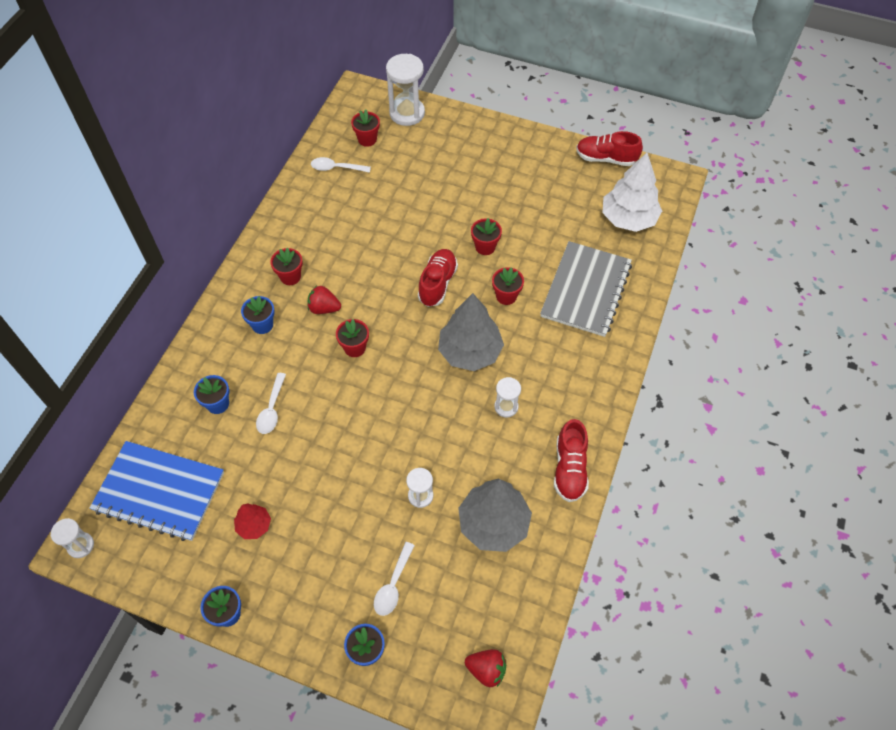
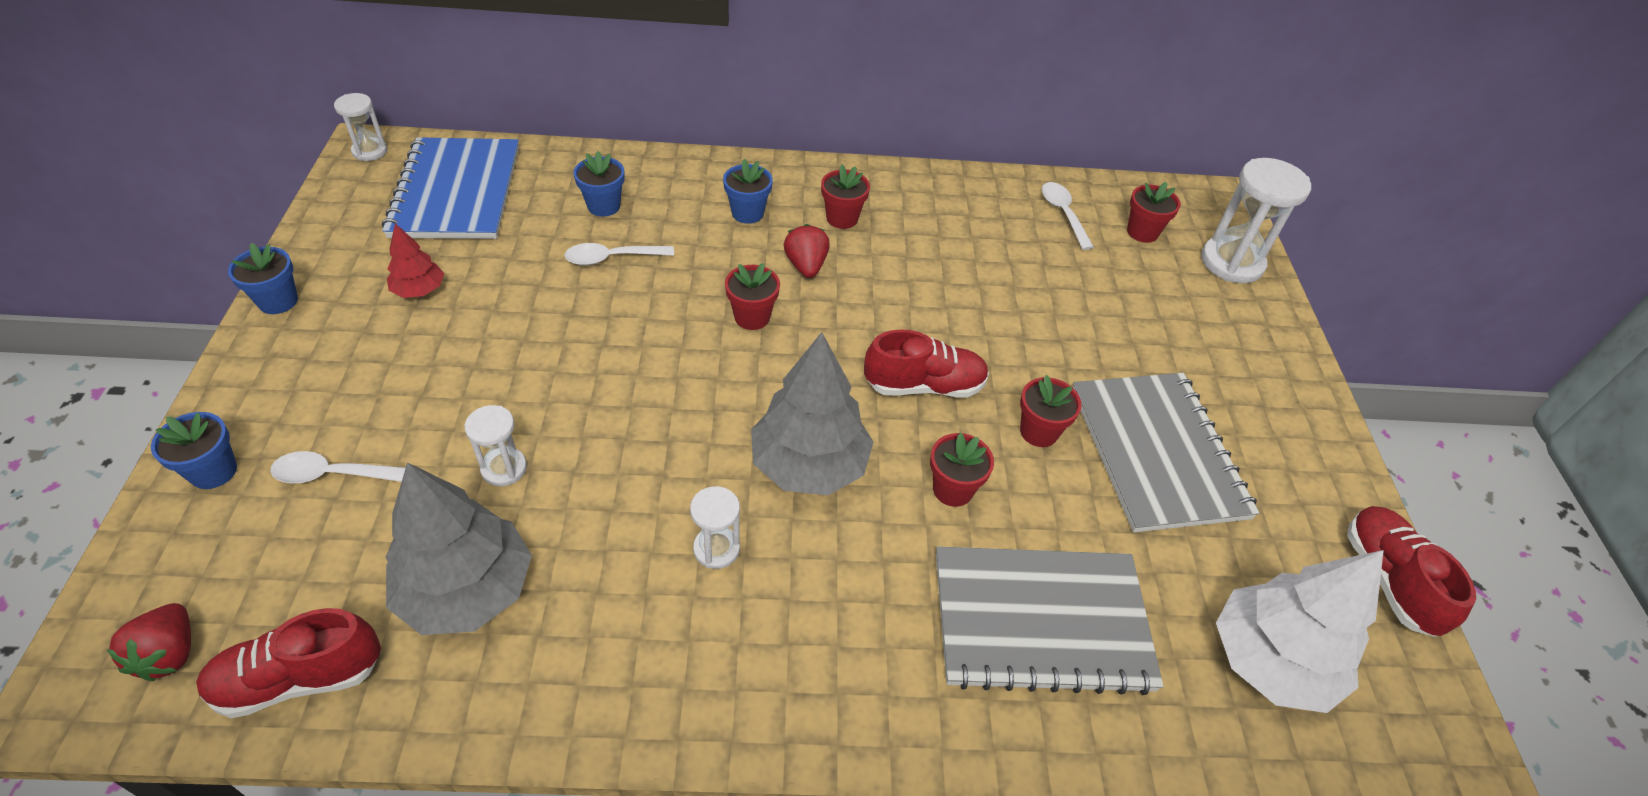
camera: 65 degrees right, 10 degrees down
(514, 206) = (1157, 452): none -> grey notebook
(569, 469) = (612, 694): red shoe -> red shoe (299, 678)

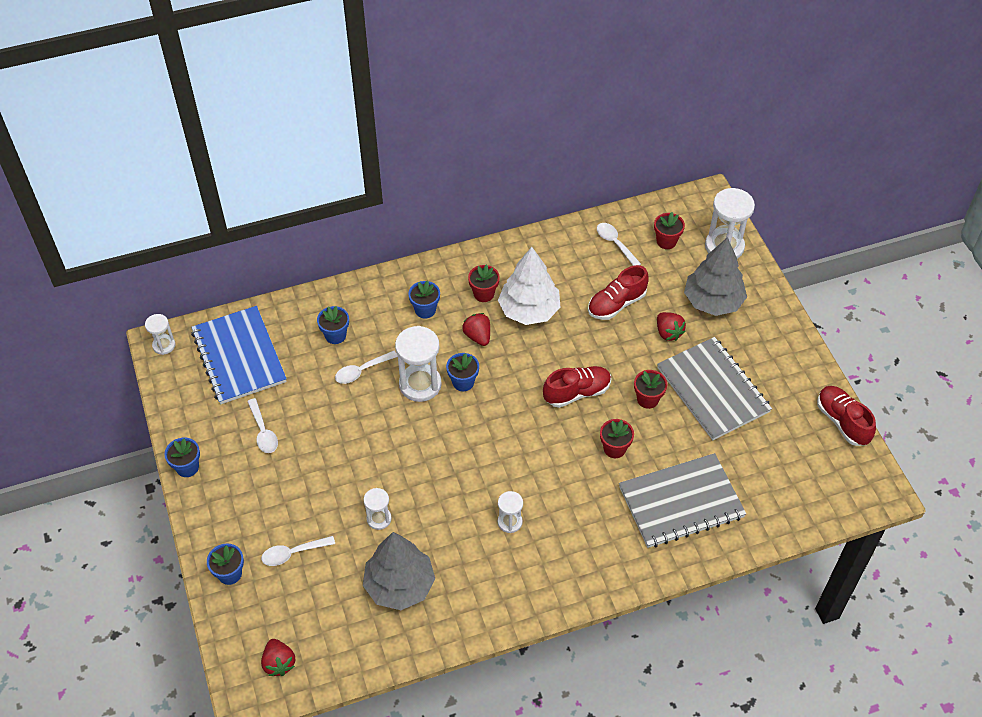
camera: 15 degrees left, 5 degrees up
(299, 678) = (347, 651): red shoe -> red shoe (616, 304)
(419, 290) = (263, 432): red tree -> white spoon
(686, 300) = (420, 384): none -> white hourglass
(752, 317) = (463, 382): red flower pot -> blue flower pot
(809, 465) = (535, 461): grey tree -> grey tree (713, 301)
(1106, 348) = (668, 333): none -> red strawberry
(1270, 662) = (793, 484): white tree -> white tree (529, 310)

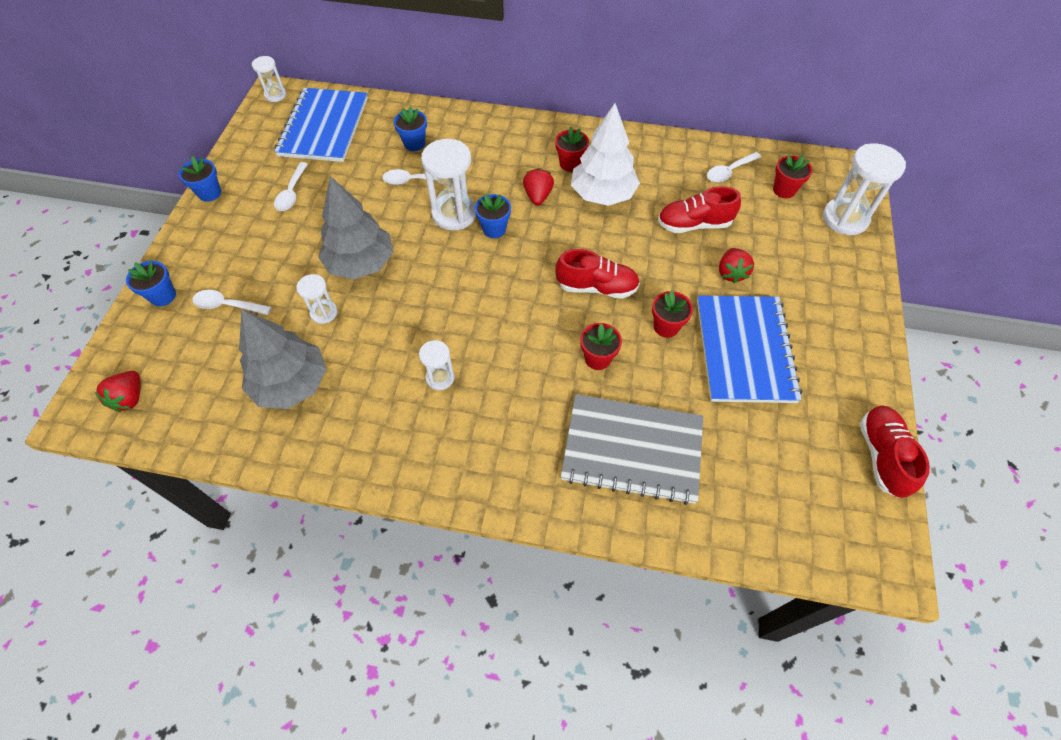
camera: 30 degrees right, 5 degrees up
(425, 310) = (507, 155): blue flower pot -> none
(615, 243) = (729, 172): white spoon -> white spoon turned 120 degrees counterclockwise
(713, 301) = (800, 264): grey tree -> grey tree (361, 263)
(713, 390) = (744, 350): grey notebook -> blue notebook

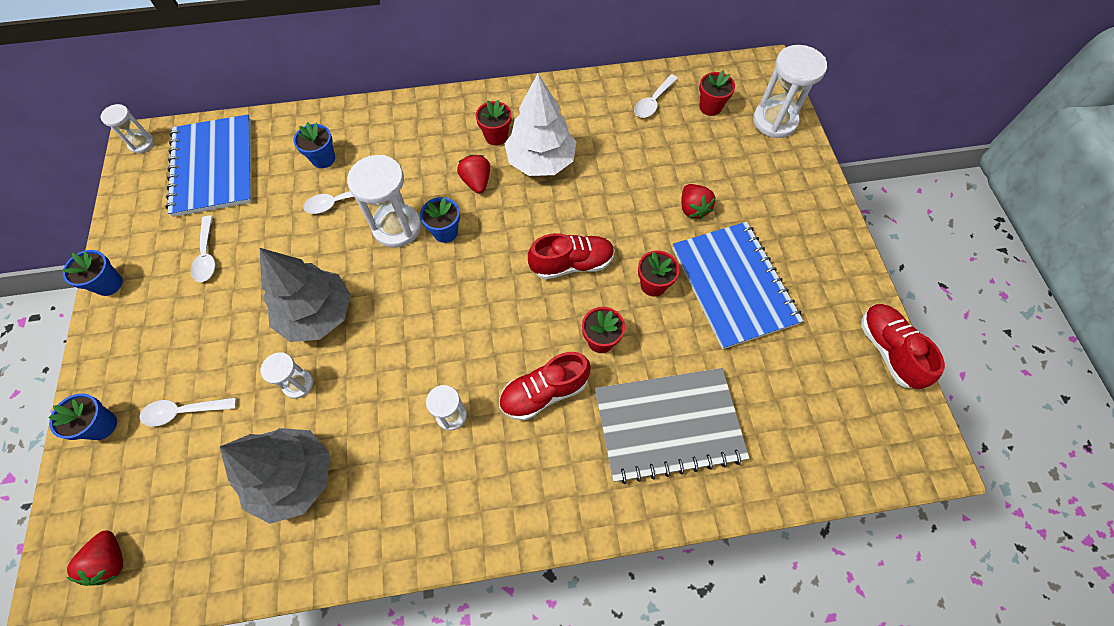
camera: 20 degrees left, 5 degrees up
(694, 224) = (640, 168): red shoe -> red shoe (544, 392)

